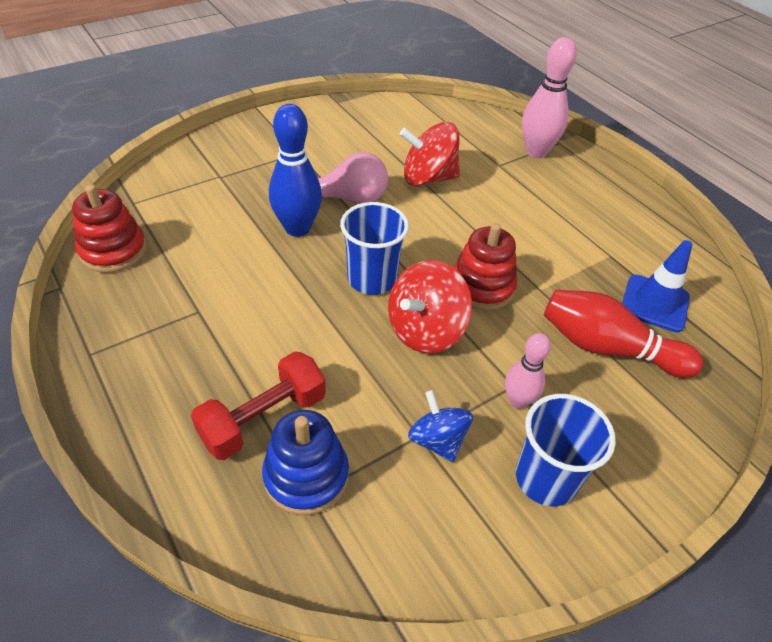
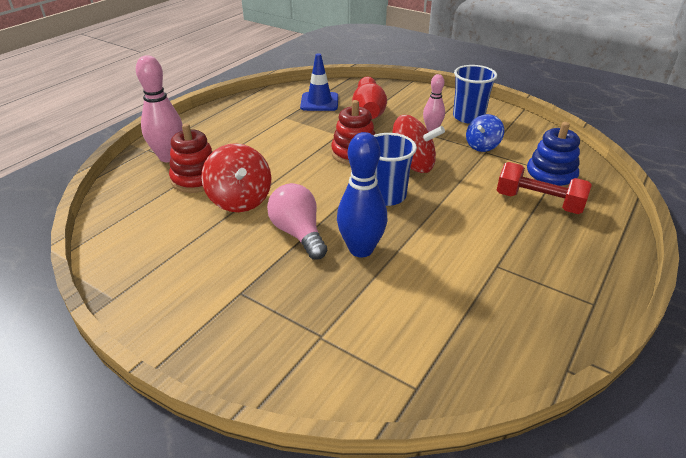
camera: 110 degrees left, 10 degrees down
(113, 251) = (492, 358): red stacking toy -> red stacking toy (196, 179)

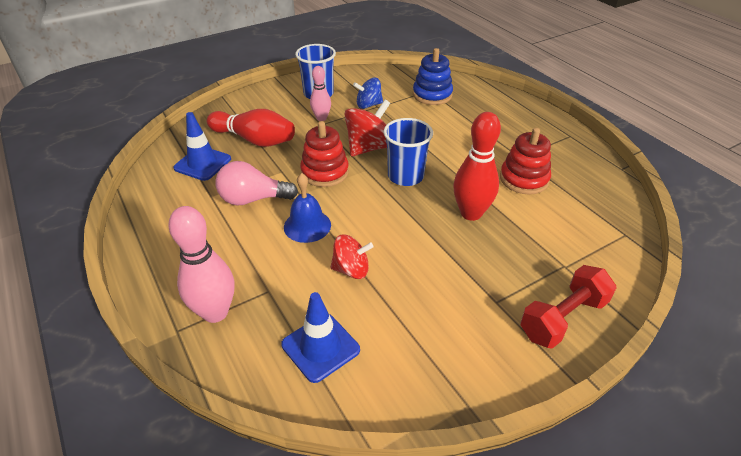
camera: 65 degrees left, 5 degrees up
(151, 209) = (320, 347): none -> blue traffic cone
(196, 179) = (286, 296): red stacking toy -> red stacking toy (524, 179)
(240, 200) = (351, 269): red spinning top -> red spinning top, size x0.65
(279, 165) = (307, 225): none -> blue bell
(298, 233) = (430, 243): pink light bulb -> pink light bulb (253, 199)
(361, 249) = (471, 213): blue bowling pin -> red bowling pin
(482, 146) = (368, 105): blue spinning top -> blue spinning top turned 105 degrees clockwise
(538, 202) = (458, 112): red dumbbell -> red dumbbell (563, 318)

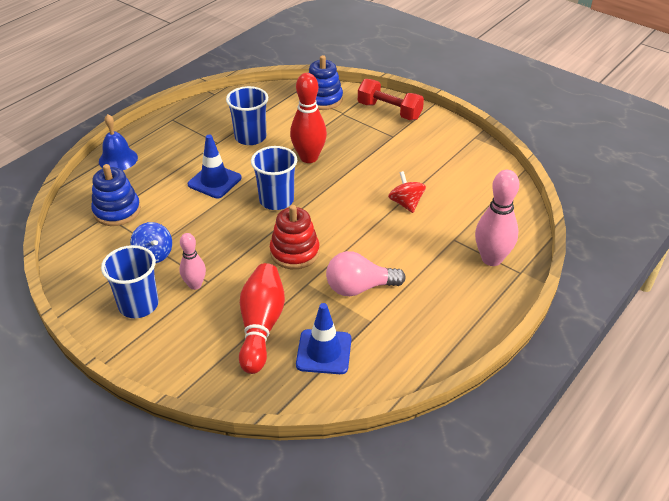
camera: 110 degrees left, 0 degrees up
(253, 199) = (359, 288): pink light bulb -> pink light bulb turned 105 degrees clockwise
(307, 225) = (373, 241): blue bell -> blue bell (118, 159)
(320, 347) = (480, 199): blue traffic cone -> blue traffic cone (214, 181)
(369, 147) = (240, 233): red spinning top -> none
(524, 179) = (250, 137): red stacking toy -> blue cup
(603, 255) = (323, 99): none -> blue stacking toy

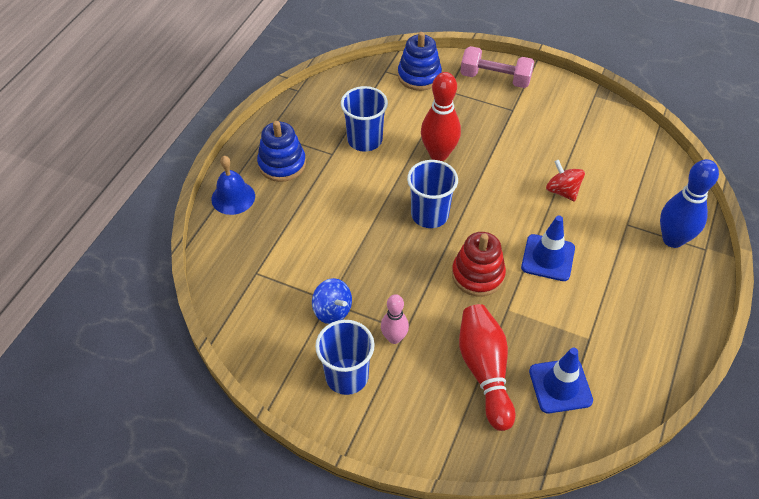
camera: 15 degrees left, 10 degrees up
(117, 211) = (265, 264): blue stacking toy -> blue stacking toy (282, 164)
(214, 181) = (353, 204): blue traffic cone -> blue traffic cone (548, 258)
(359, 288) = (561, 302): pink light bulb -> none
(389, 111) = (495, 78): red dumbbell -> pink dumbbell
(491, 259) = (672, 239): pink bowling pin -> blue bowling pin

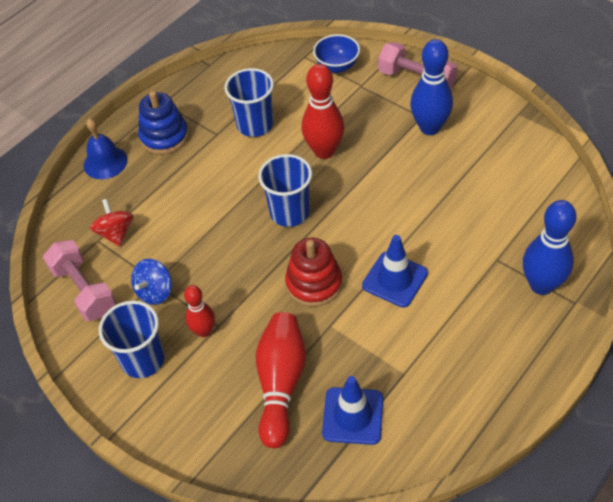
camera: 20 degrees right, 0 degrees up
(262, 322) = (84, 290): none -> pink dumbbell
(332, 310) = (155, 292): blue spinning top -> blue spinning top turned 60 degrees clockwise
(394, 338) = (204, 331): pink bowling pin -> red bowling pin
(419, 76) = (337, 66): blue stacking toy -> blue bowl
(524, 119) = (429, 128): none -> blue bowling pin
(562, 191) = (440, 211): red spinning top -> red spinning top (116, 233)

